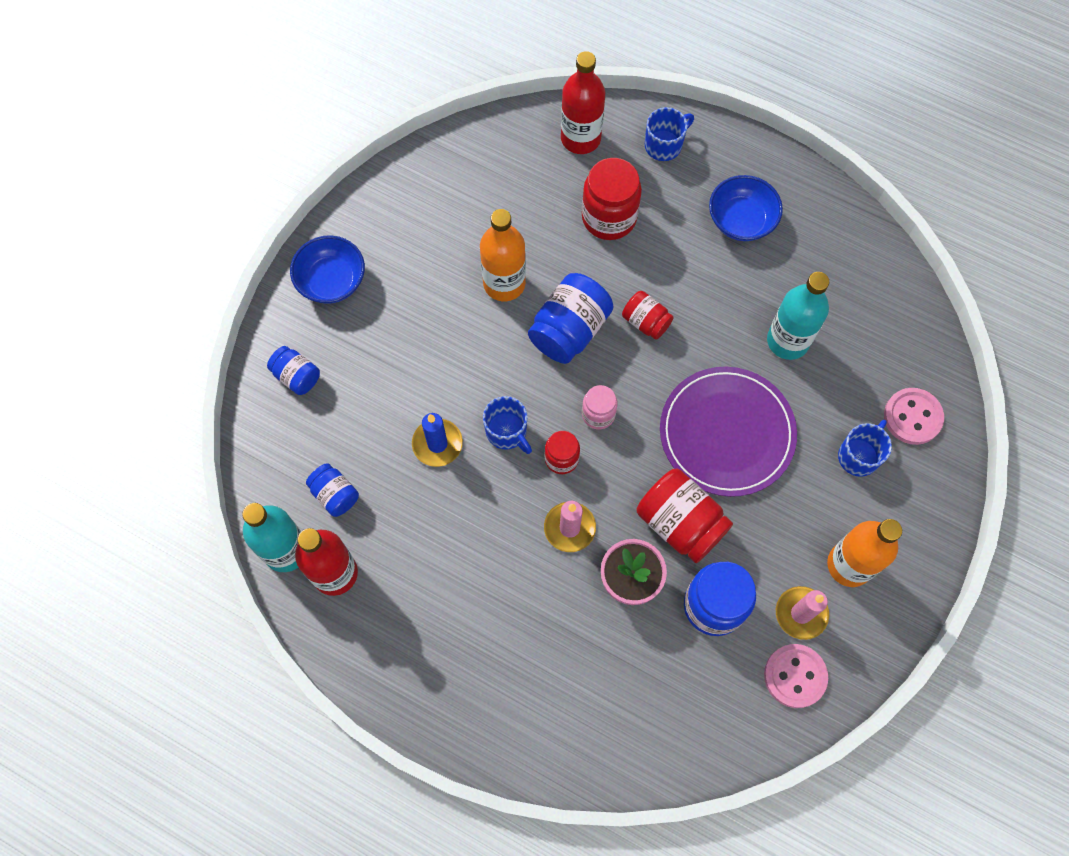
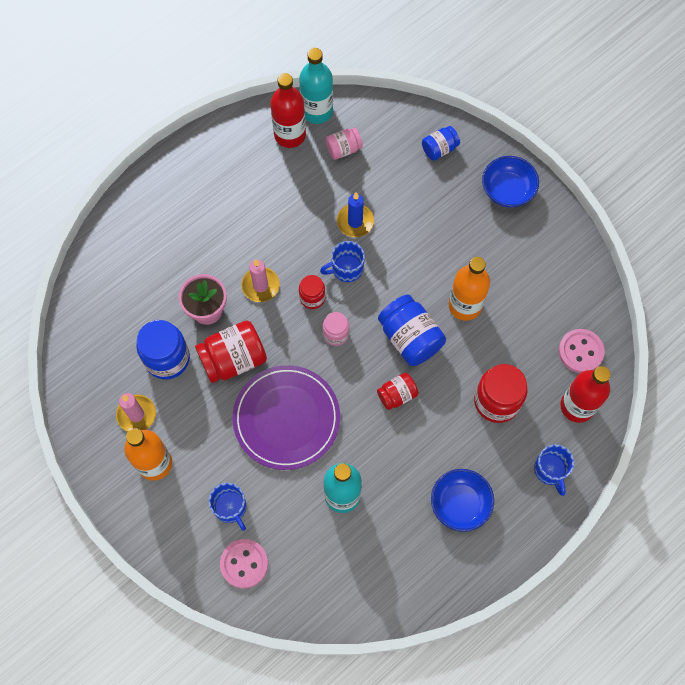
camera: 110 degrees right, 0 degrees up
(335, 495) = (343, 149): blue jar -> pink jar
(795, 676) = (97, 392): pink button -> pink button (580, 351)

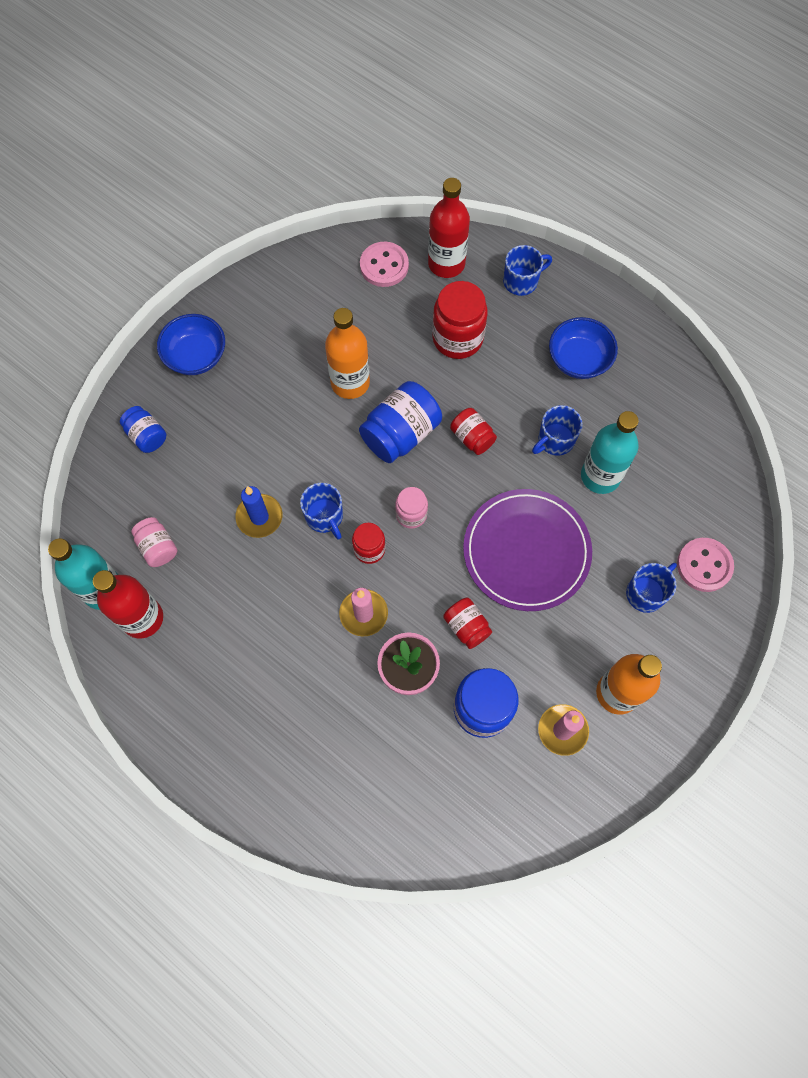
camera: 100 degrees left, 0 degrees up
(233, 359) = (466, 626): red jar -> red jar, size x0.57
(383, 464) = (555, 440): none -> blue mug

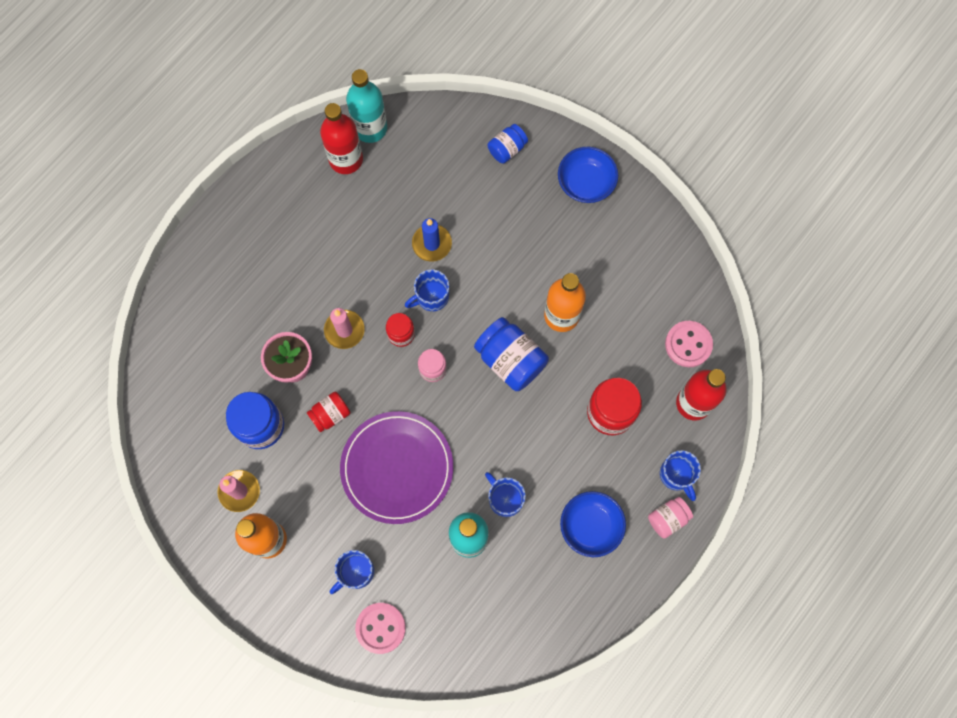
camera: 90 degrees right, 5 degrees up
(158, 547) = (406, 166): pink jar -> pink jar (667, 518)
(472, 437) = (507, 423): red jar -> none
(646, 593) = (356, 572): blue mug -> blue mug turned 90 degrees clockwise

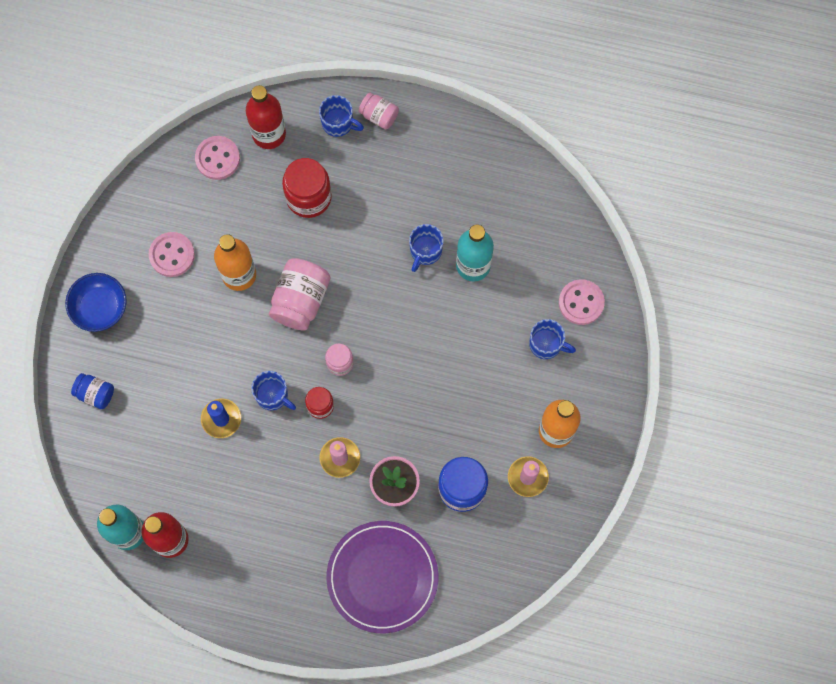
camera: 115 degrees left, 0 degrees up
(330, 414) = (422, 432): red jar -> none
(397, 468) = (442, 352): purple plate -> purple plate (382, 577)
(510, 360) = (300, 300): blue jar -> pink jar
(590, 526) = (415, 173): blue bowl -> none
(608, 264) = (172, 255): none -> pink button
(676, 475) = (338, 123): blue mug -> blue mug turned 75 degrees clockwise

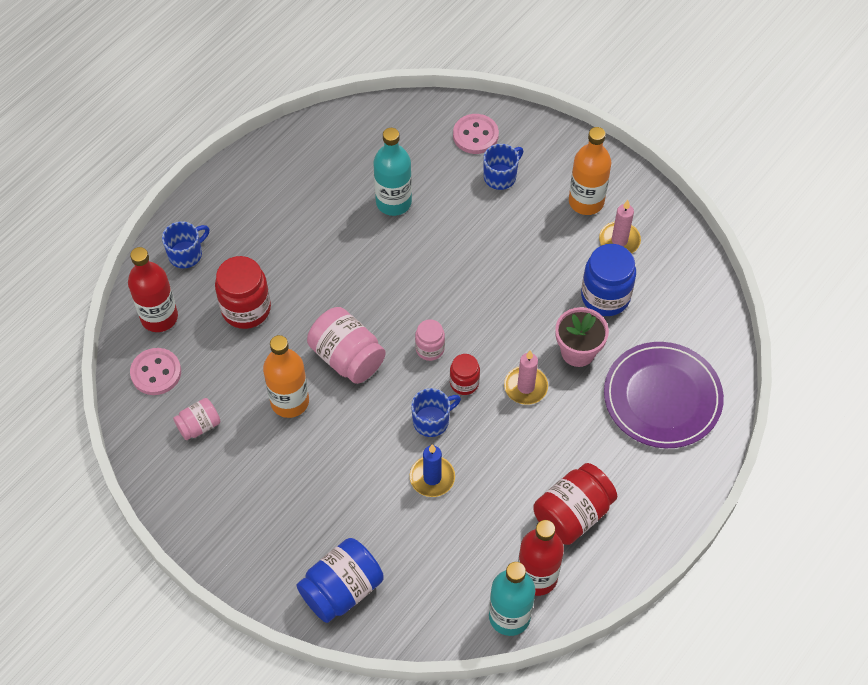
camera: 65 degrees left, 15 degrees down
(95, 394) = (342, 589): blue jar -> blue jar, size x1.75
(100, 308) = (250, 548): blue bowl -> none
(172, 255) = (233, 455): pink button -> none
(238, 545) = (572, 514): none -> red jar
(379, 115) = (200, 218): pink jar -> pink jar (199, 426)
(425, 251) = (357, 234): blue mug -> none

